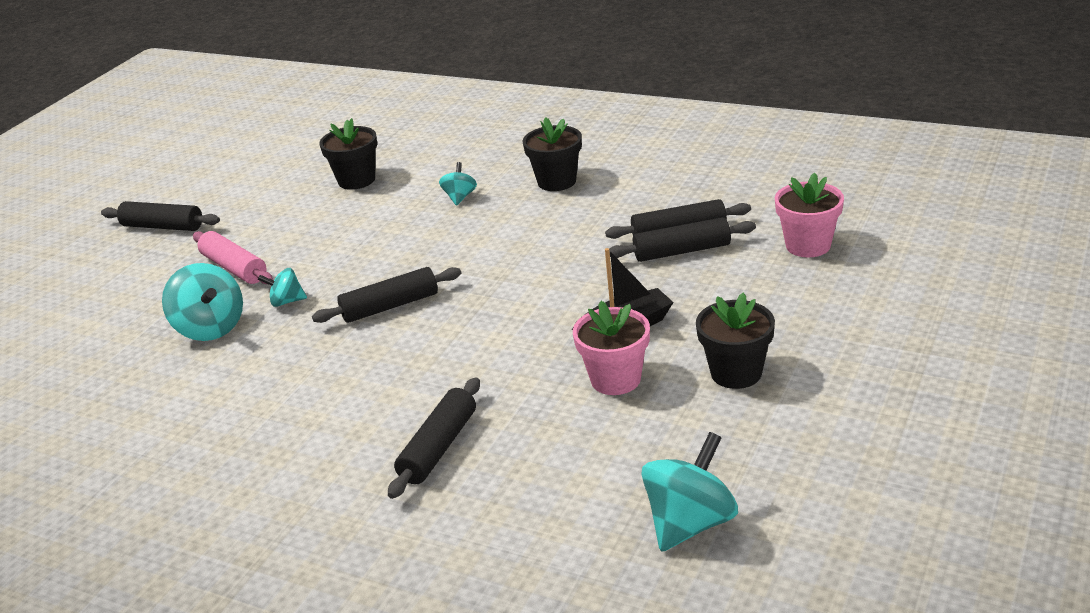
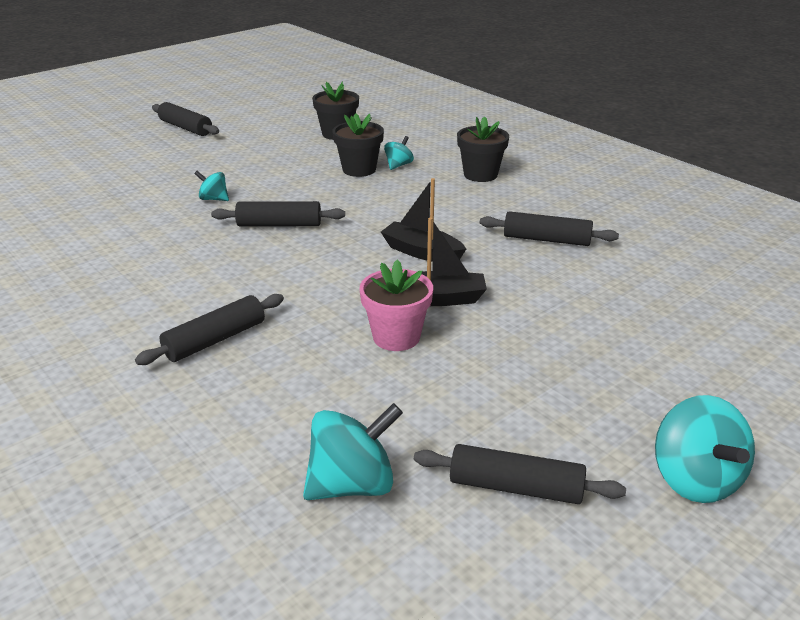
camera: 20 degrees right, 0 degrees up
(211, 328) = (149, 201): turquoise spinning top -> turquoise spinning top (695, 479)
(234, 268) = (203, 167): pink rolling pin -> none
(567, 286) = (422, 252): none -> black boat
(682, 251) = (537, 255): black rolling pin -> black rolling pin (515, 487)
(736, 373) = (502, 368): black flower pot -> black flower pot (359, 169)
(808, 245) = (652, 284): pink flower pot -> none

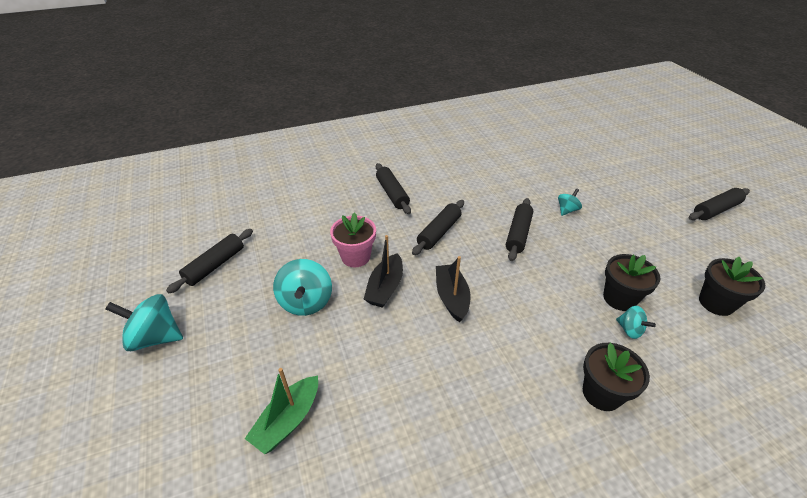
camera: 110 degrees right, 10 degrees up
(352, 484) = (261, 217): turquoise spinning top -> turquoise spinning top (306, 302)
(422, 252) = (451, 297): black boat -> black boat turned 60 degrees counterclockwise
(546, 239) = (442, 390): black rolling pin -> black rolling pin (439, 232)
(667, 315) = (288, 420): none -> green boat

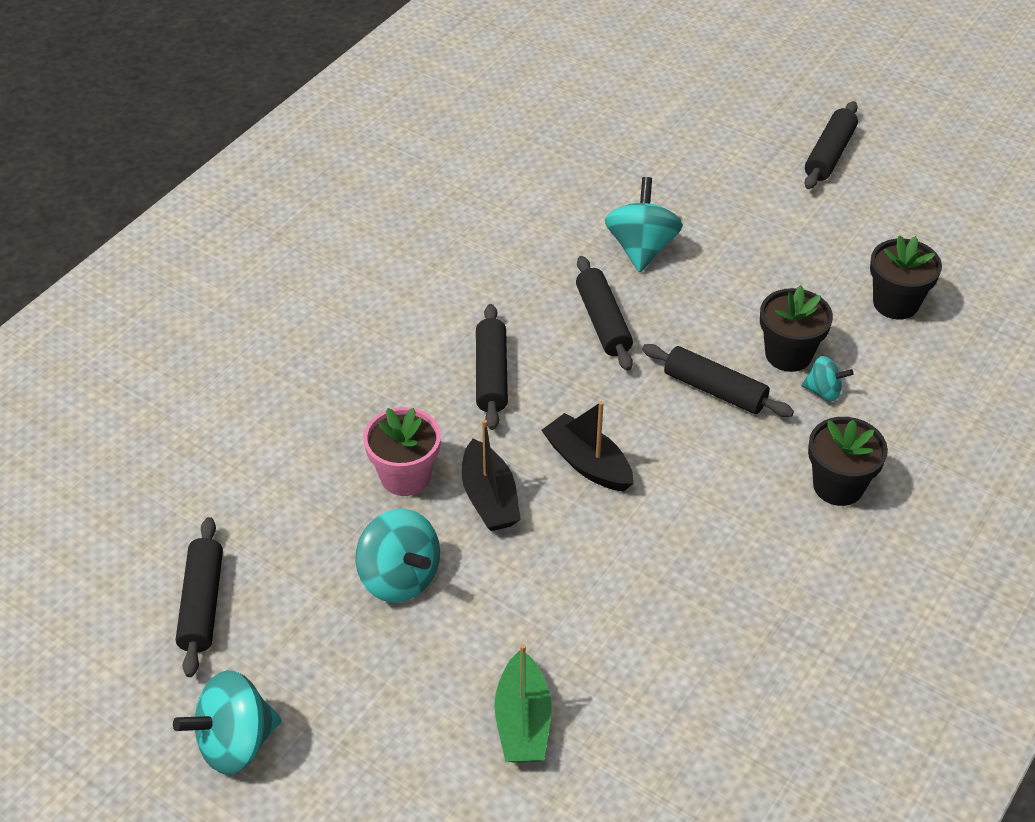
camera: 35 degrees left, 5 degrees up
(392, 193) = (362, 343): black rolling pin -> black rolling pin (715, 390)
(567, 210) = (641, 248): turquoise spinning top -> turquoise spinning top, size x1.81

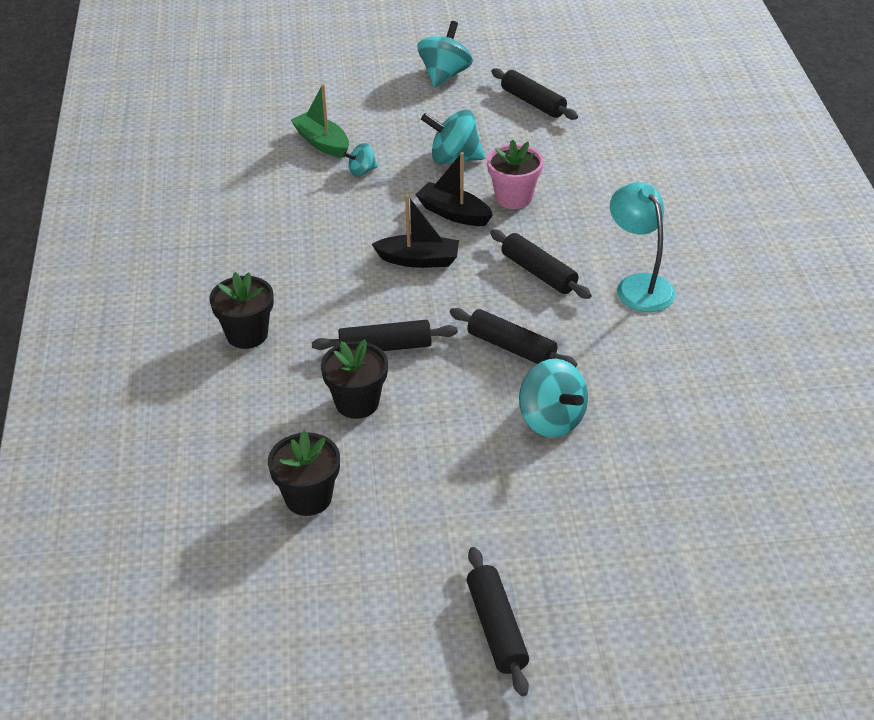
camera: 140 degrees right, 5 degrees down
(422, 307) = (638, 285): none -> turquoise lamp
(823, 391) = (308, 390): turquoise spinning top -> turquoise spinning top (362, 171)

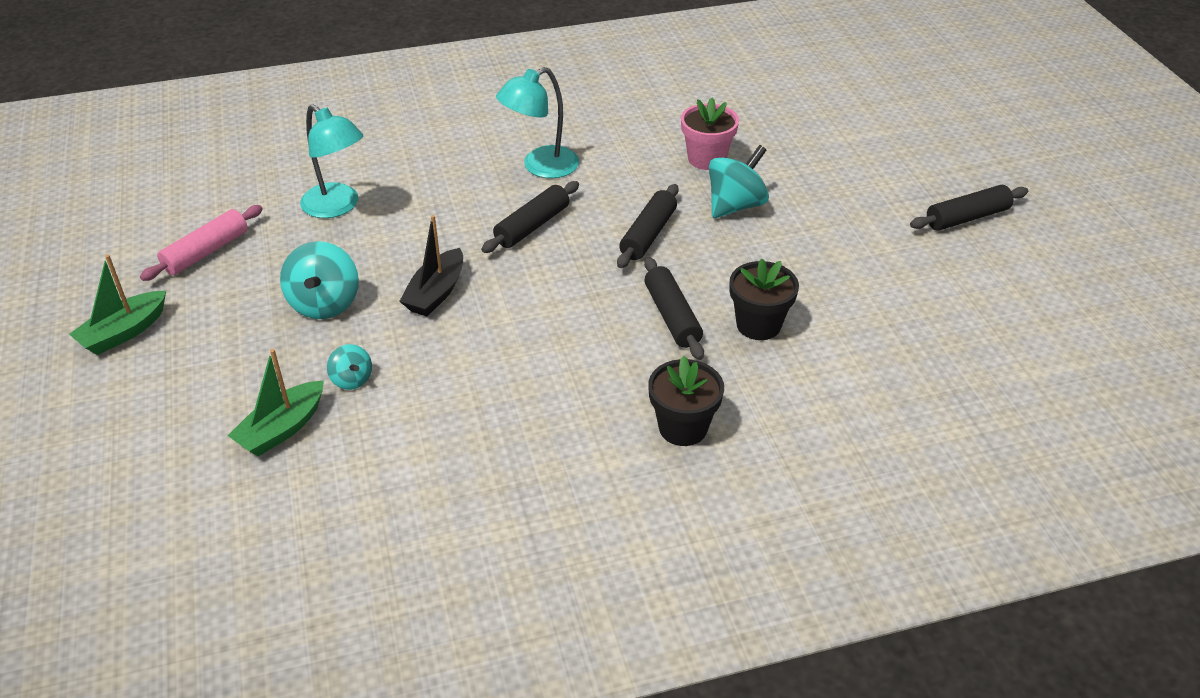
camera: 100 degrees left, 0 degrees up
(308, 497) = (893, 338): black flower pot -> none
(419, 260) = (524, 310): black boat -> none
(444, 75) = (124, 332): turquoise spinning top -> green boat
(513, 197) = (403, 252): pink flower pot -> pink flower pot (706, 159)
(533, 102) = (206, 252): black rolling pin -> pink rolling pin
(585, 163) = (337, 207): none -> turquoise lamp

